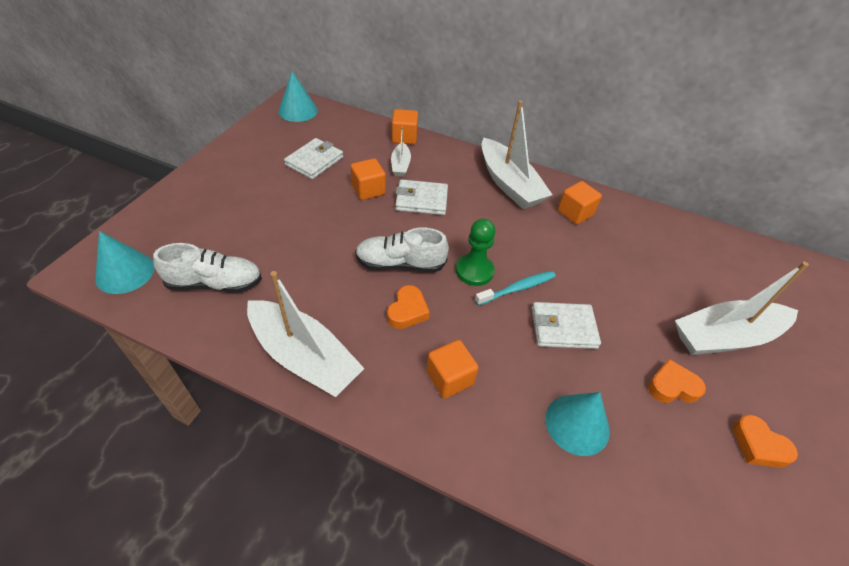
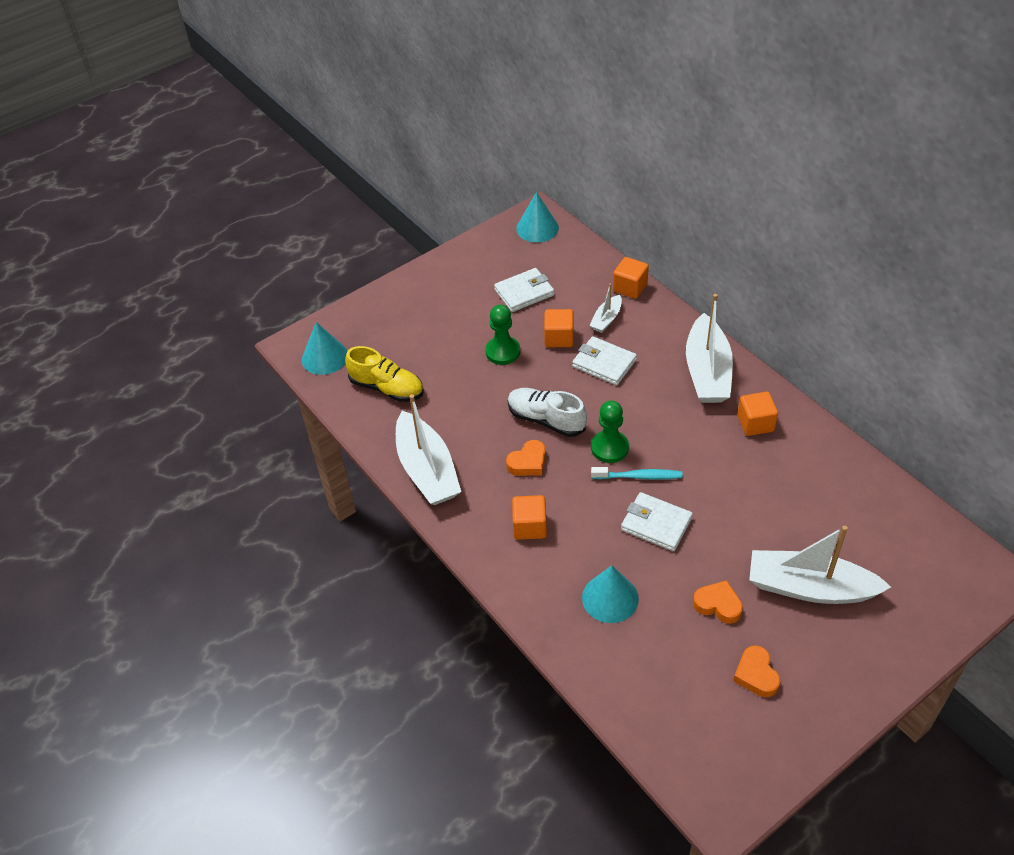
camera: 35 degrees right, 0 degrees up
(215, 283) = (387, 388): white shoe -> yellow shoe
(322, 215) = (503, 352): none -> green pawn

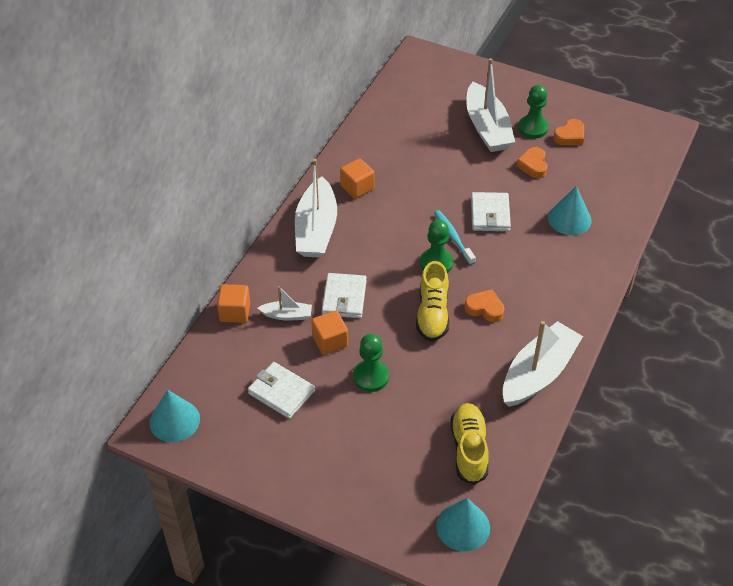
camera: 120 degrees left, 0 degrees up
(530, 526) = (544, 284): orange cube -> none
(546, 420) = (432, 314): white shoe -> yellow shoe
(707, 371) = (316, 229): white boat -> white boat turned 120 degrees clockwise
(789, 639) = (532, 128): none -> green pawn

